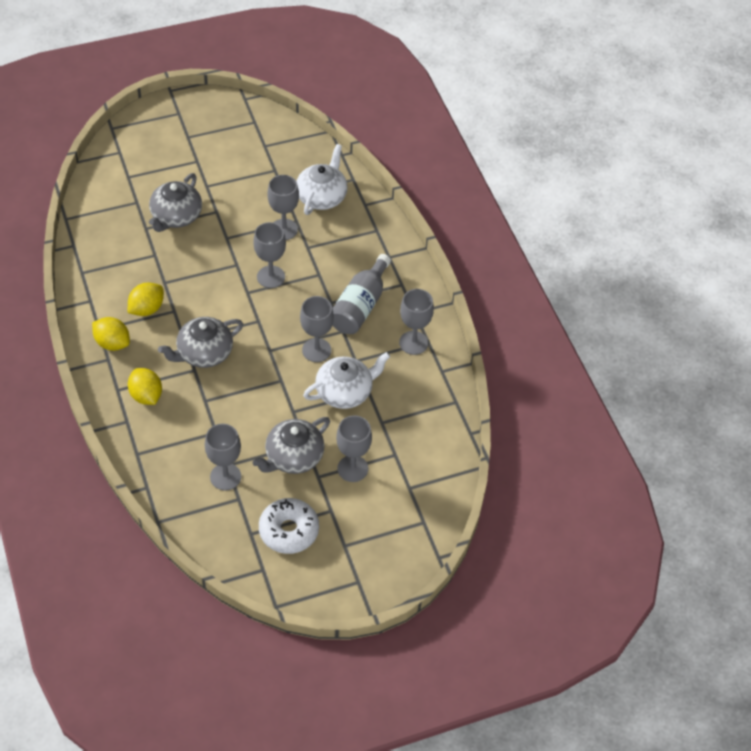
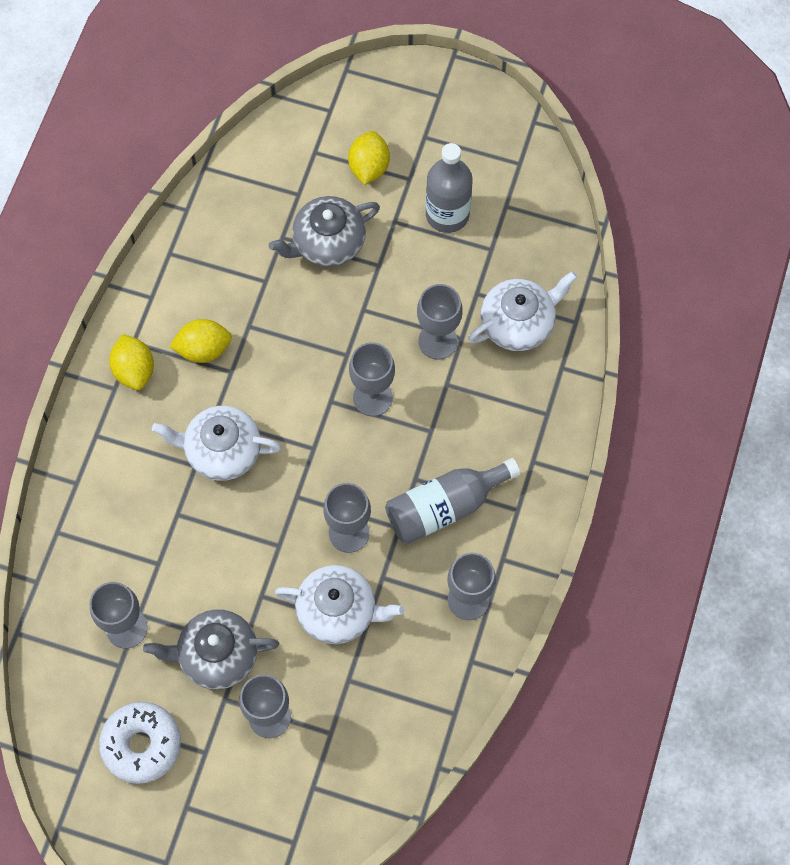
camera: 40 degrees right, 15 degrees up
(146, 395) = (120, 464): yellow lemon -> yellow lemon (369, 167)
(204, 353) = (222, 451): grey teapot -> white teapot
(235, 167) = (447, 214): none -> grey bottle

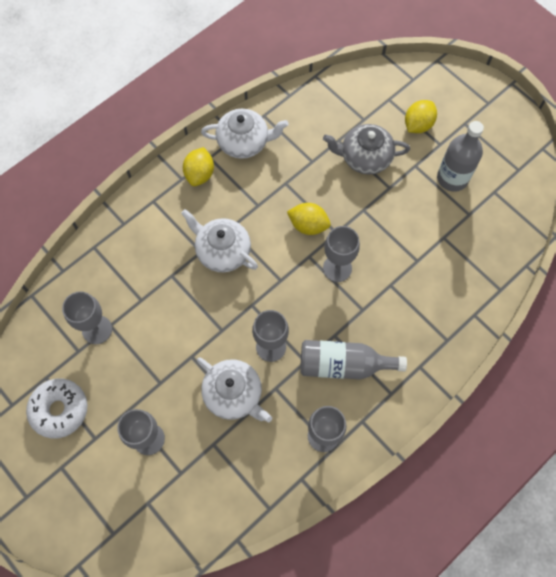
camera: 30 degrees right, 0 degrees up
(203, 349) = (249, 183): yellow lemon -> yellow lemon (308, 225)
(217, 655) = (141, 379): grey teapot -> none
(437, 341) = (400, 254): grey goblet -> none
(518, 323) = (460, 270): white teapot -> white teapot (244, 142)

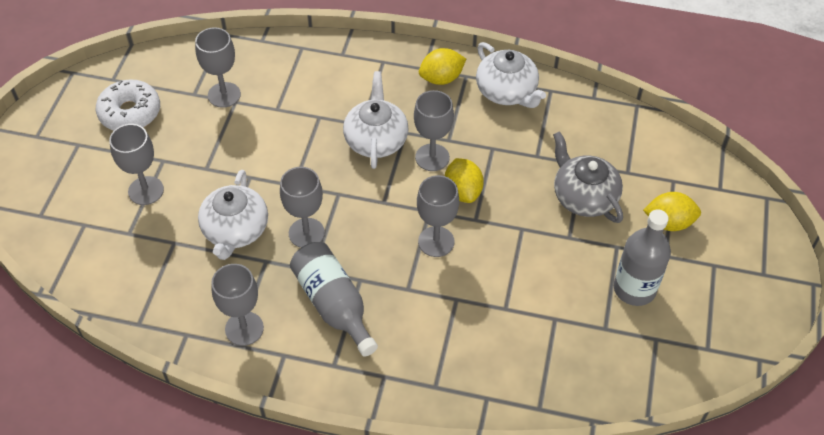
camera: 55 degrees right, 15 degrees down
(265, 225) = (432, 157): none -> grey goblet

